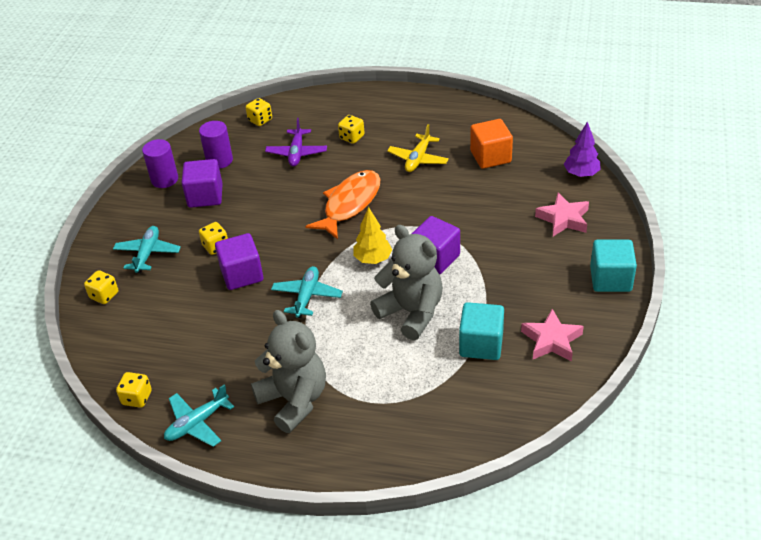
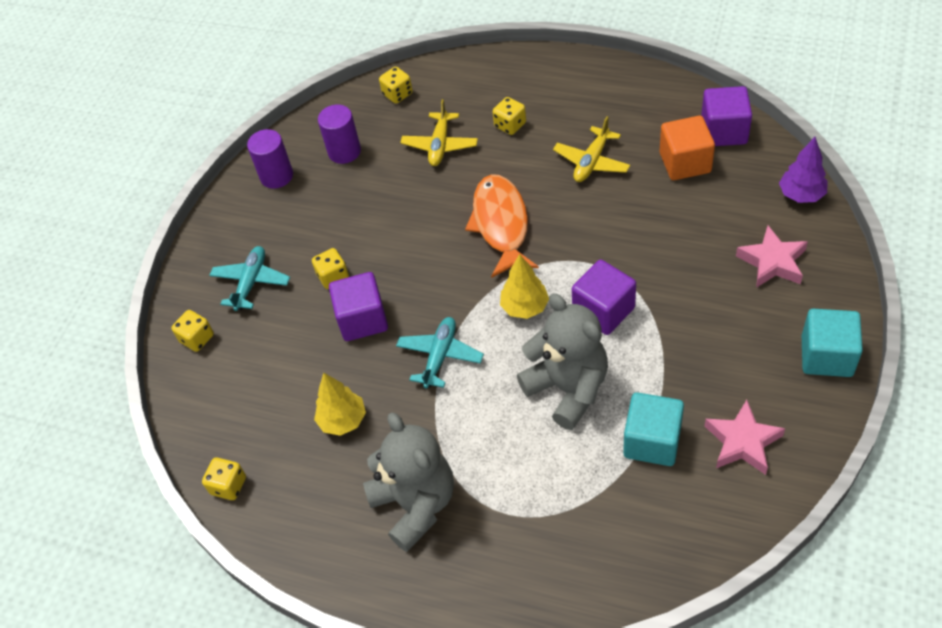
camera: 10 degrees right, 10 degrees up
(197, 423) = (298, 527): turquoise plane -> none
(205, 196) = (324, 203): purple cube -> purple cube (724, 131)
(230, 345) = (343, 420): none -> yellow tree
(297, 153) = (440, 145): purple plane -> yellow plane
(349, 204) = (501, 224): orange fish -> orange fish turned 45 degrees counterclockwise

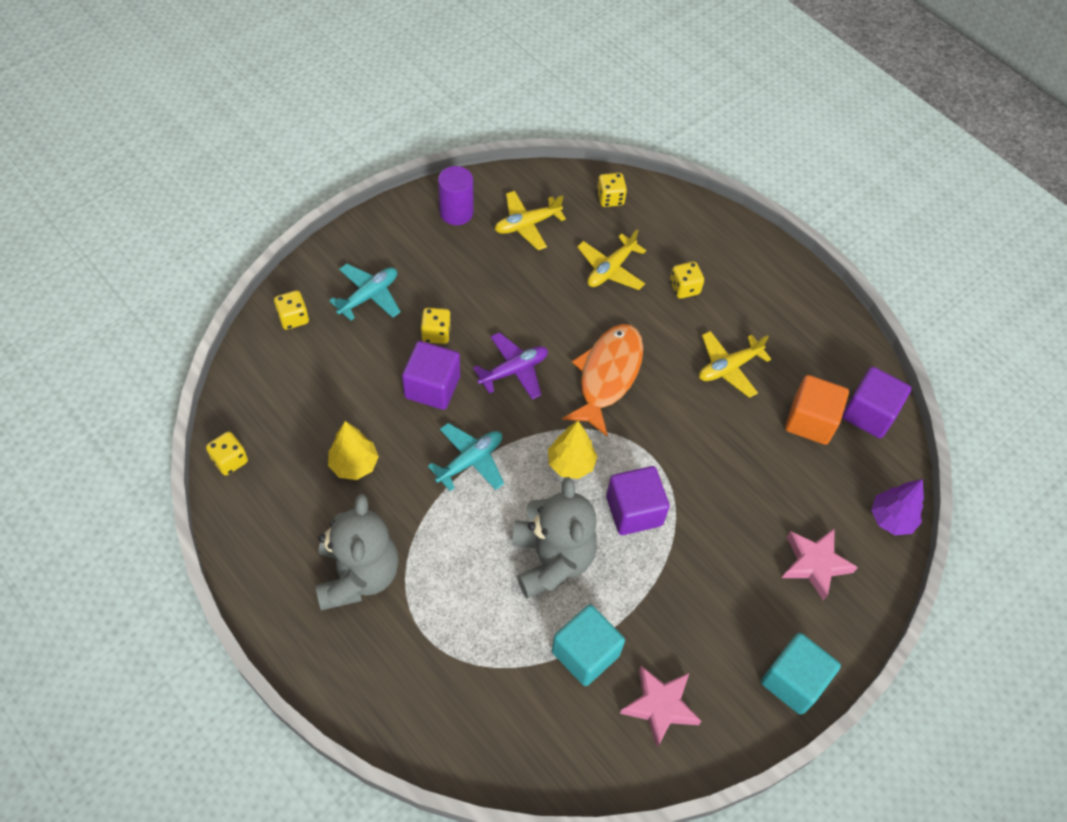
camera: 20 degrees right, 5 degrees up
(344, 151) = (527, 224): purple cylinder -> yellow plane
(421, 266) = (513, 370): none -> purple plane

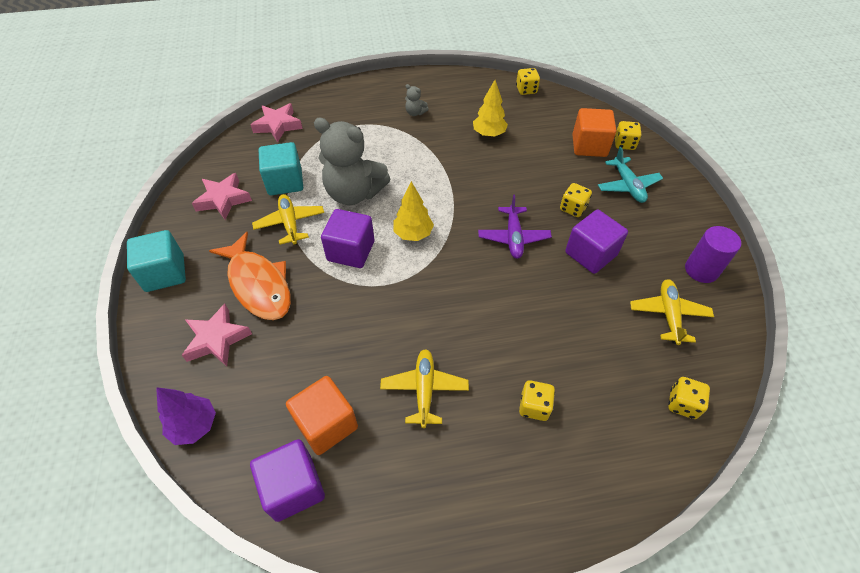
camera: 125 degrees right, 5 degrees down
(317, 351) = (589, 146): none -> orange cube
(358, 575) = (415, 113): grey teddy bear -> grey teddy bear, size x0.40
(432, 387) = (525, 188): purple cube -> purple cube (590, 254)
(470, 461) = (454, 184): turquoise plane -> none
(490, 745) = (278, 125): none -> pink star
(607, 376) = (473, 293): orange fish -> orange fish (258, 284)
(610, 269) = (586, 355): yellow plane -> yellow plane (290, 223)

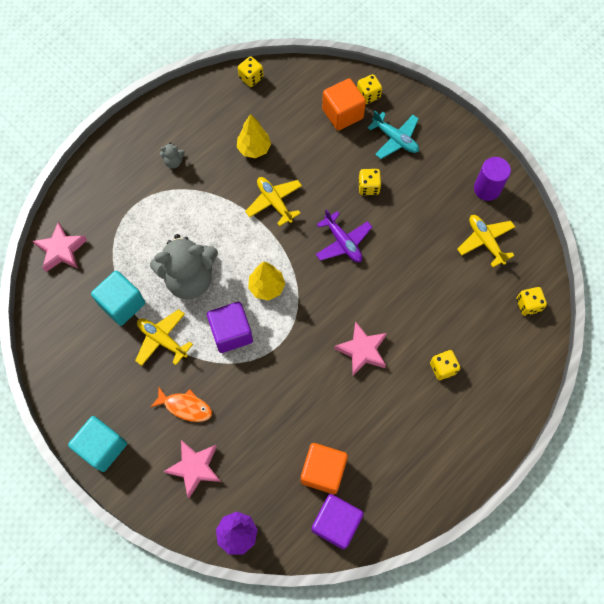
camera: 35 degrees left, 15 degrees up
(223, 199) = (85, 354): pink star -> pink star (362, 350)
(258, 284) = (185, 407): orange fish -> orange fish, size x0.58
(424, 390) = (367, 404): yellow plane -> yellow plane (274, 202)
(590, 254) = (406, 222): purple cube -> none

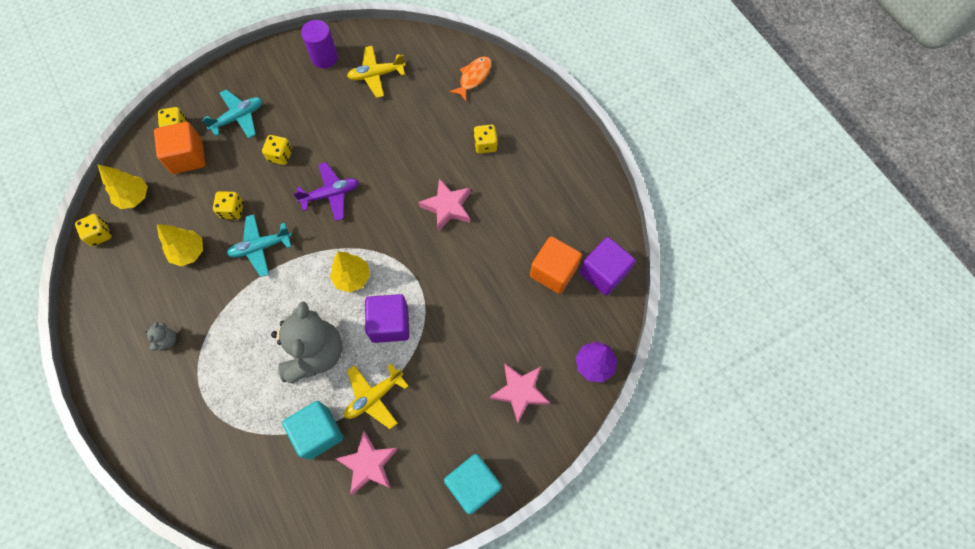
camera: 75 degrees left, 0 degrees up
(61, 250) = (225, 492): pink star -> pink star (369, 464)
(185, 407) = (454, 388): orange fish -> orange fish (473, 77)
(274, 202) = (260, 247): yellow plane -> turquoise plane
(291, 89) = (134, 197): none -> yellow tree
(528, 305) = (448, 61): yellow dice -> yellow dice (232, 210)

